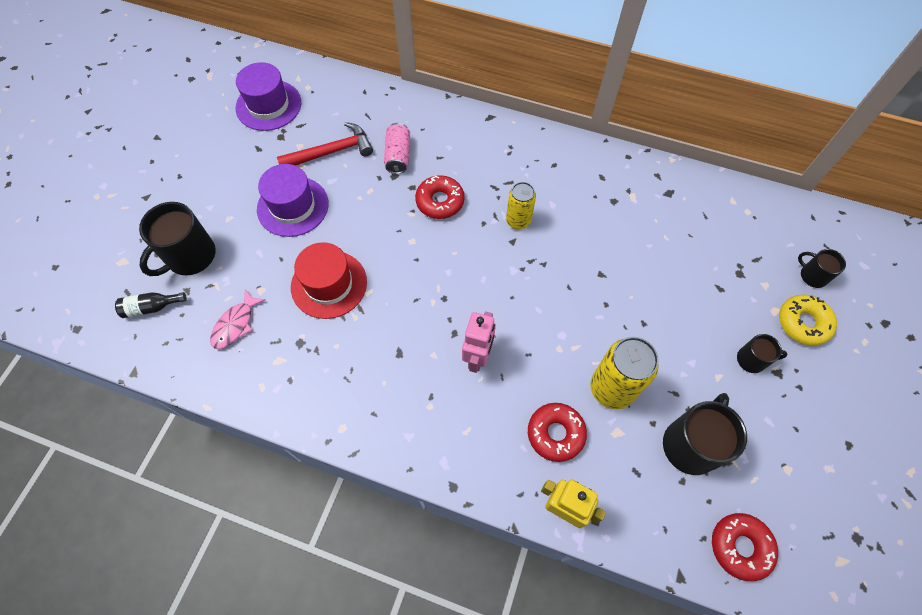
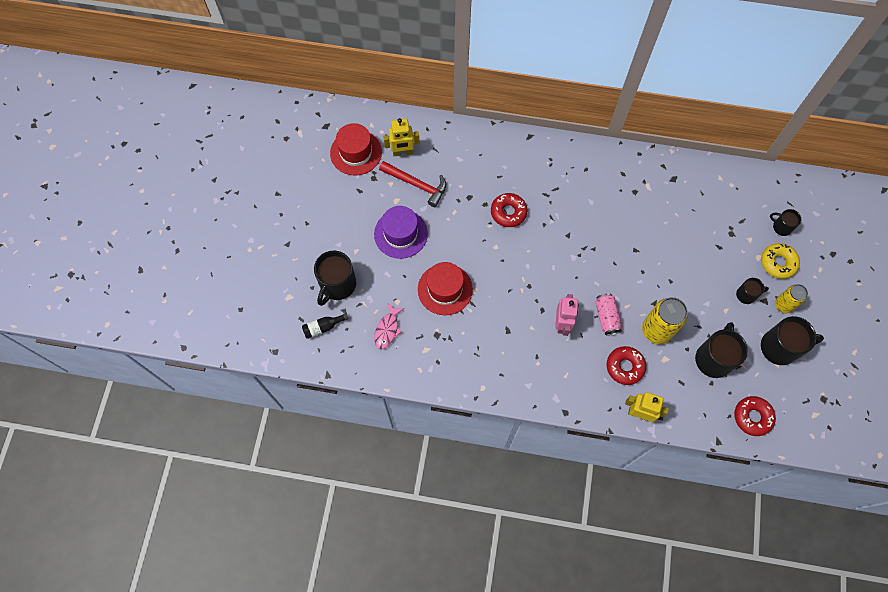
camera: 10 degrees left, 5 degrees up
(268, 105) = (356, 152): purple hat -> red hat
(326, 113) = (402, 152): none -> yellow robot
(331, 152) = (416, 185): red hammer -> red hammer turned 60 degrees clockwise
(398, 156) = (468, 180): pink can -> pink can (606, 317)
(518, 220) = (569, 218): yellow can -> yellow can (783, 305)
(794, 445) = (780, 347): none -> black mug

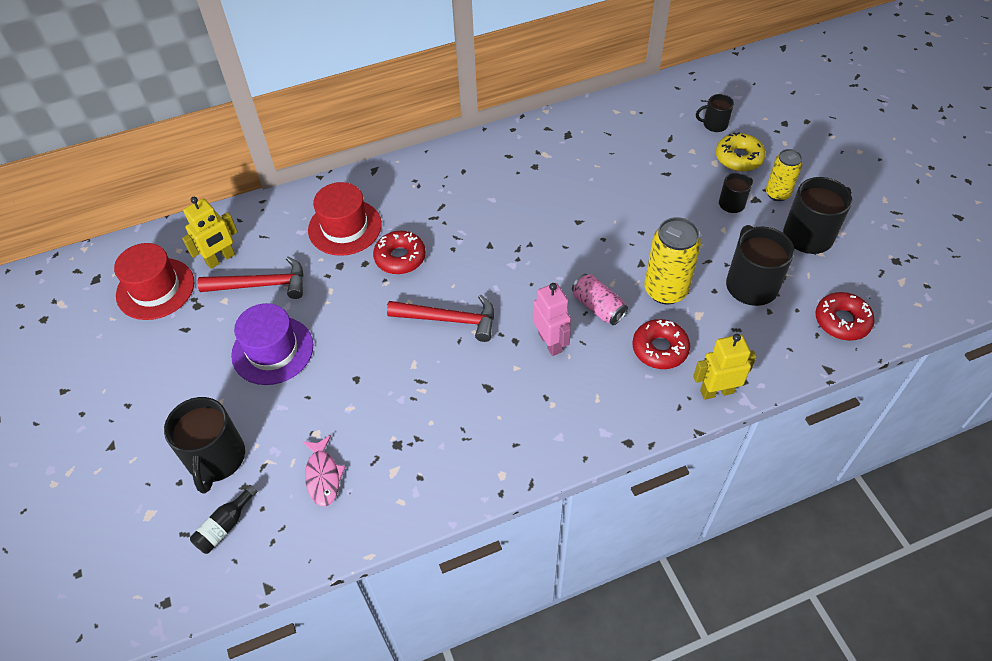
camera: 30 degrees left, 15 degrees down
(445, 289) = (373, 384): red hat -> red hat (345, 227)
(512, 273) = (449, 320): none -> red hammer

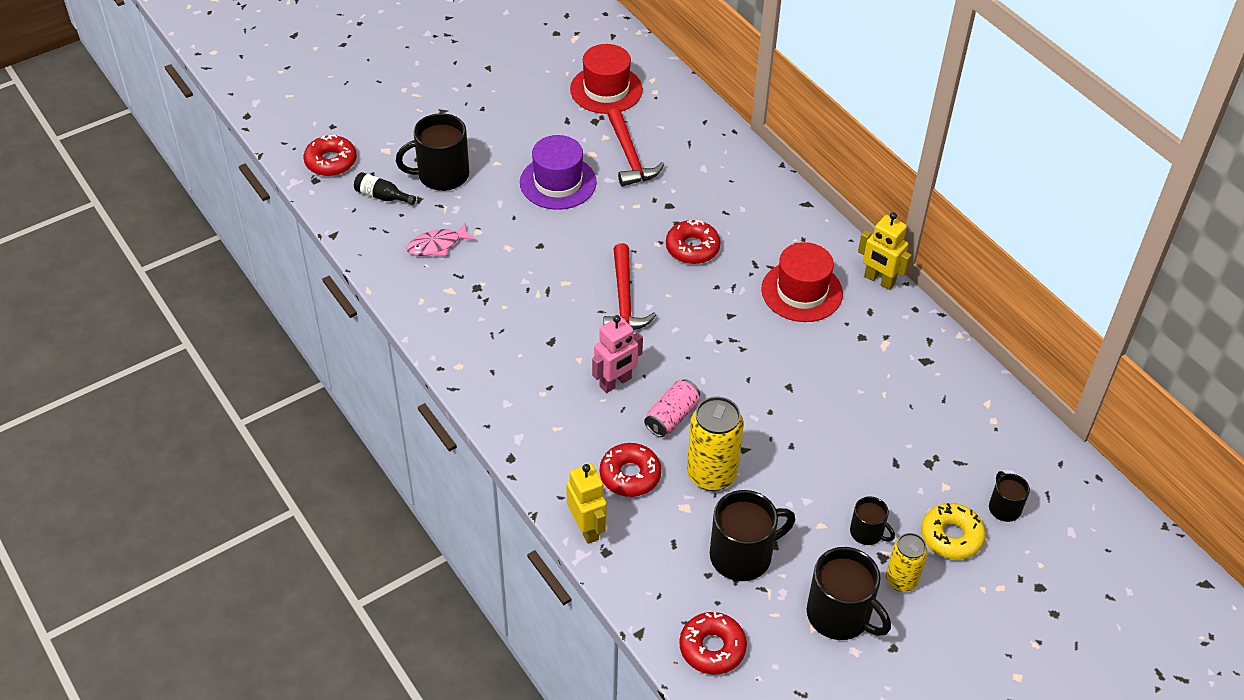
camera: 75 degrees right, 5 degrees down
(141, 580) = (331, 162): none -> red donut
(221, 259) = (652, 122): yellow robot -> yellow robot (879, 280)
(345, 227) = (719, 198): red hat -> red hat (802, 291)

